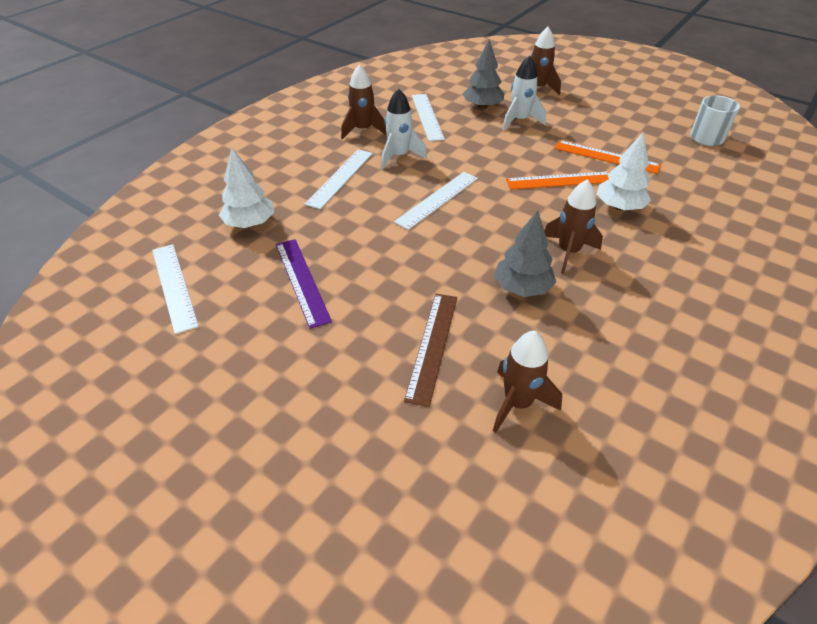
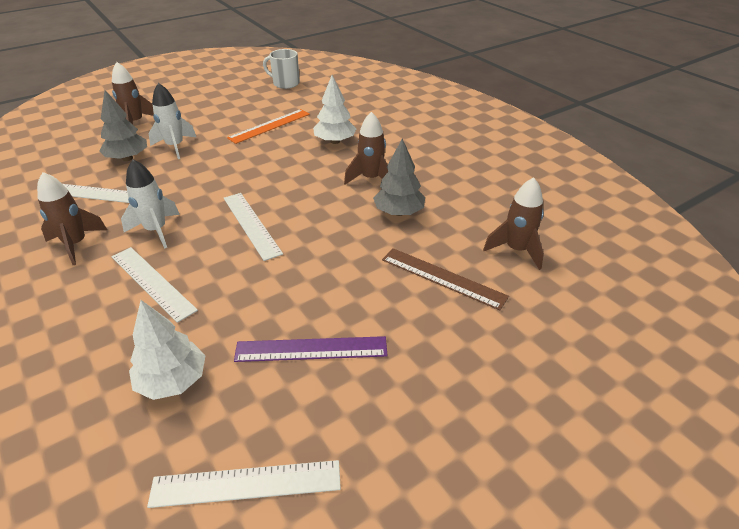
camera: 70 degrees left, 5 degrees down
(560, 180) = (281, 154): orange ruler -> none

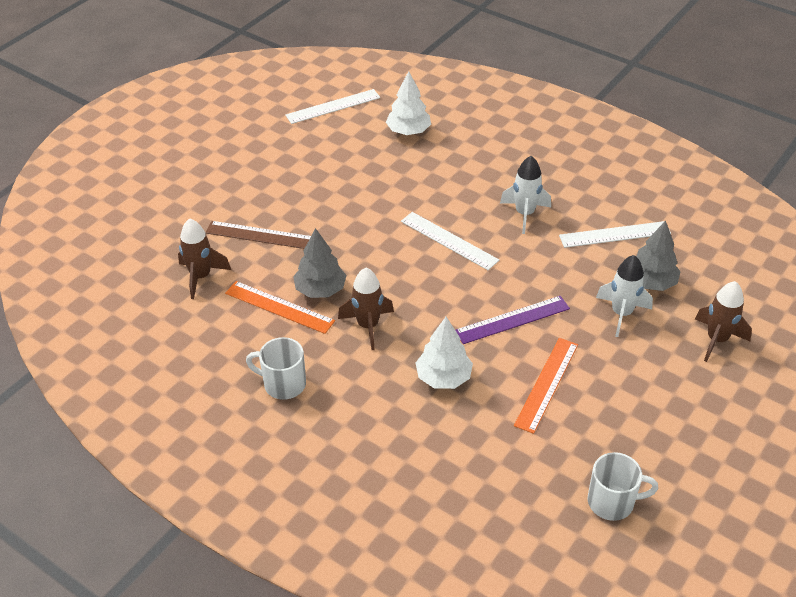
camera: 160 degrees right, 5 degrees up
(76, 244) = (574, 187): brown rocket -> none
(152, 282) = (481, 176): white ruler -> none
(311, 349) = (336, 166): purple ruler -> purple ruler (512, 320)
(442, 207) = (279, 307): none -> orange ruler
(454, 160) = (283, 384): none -> white mug

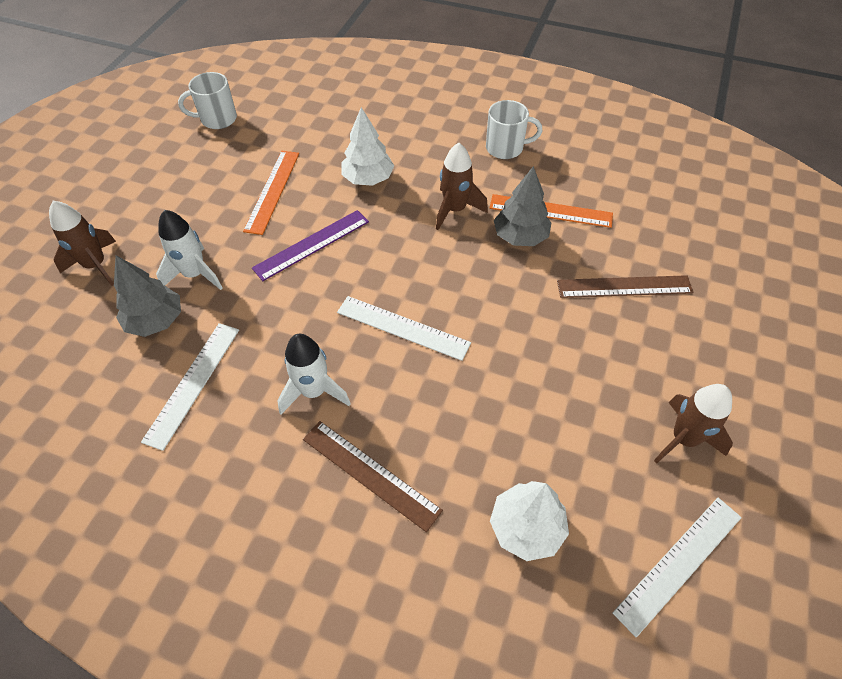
camera: 165 degrees right, 10 degrees up
(201, 277) = (649, 225): brown rocket -> brown rocket (683, 439)
(494, 167) = (370, 474): none -> brown ruler
(614, 234) = (193, 383): white ruler -> white ruler turned 45 degrees counterclockwise

